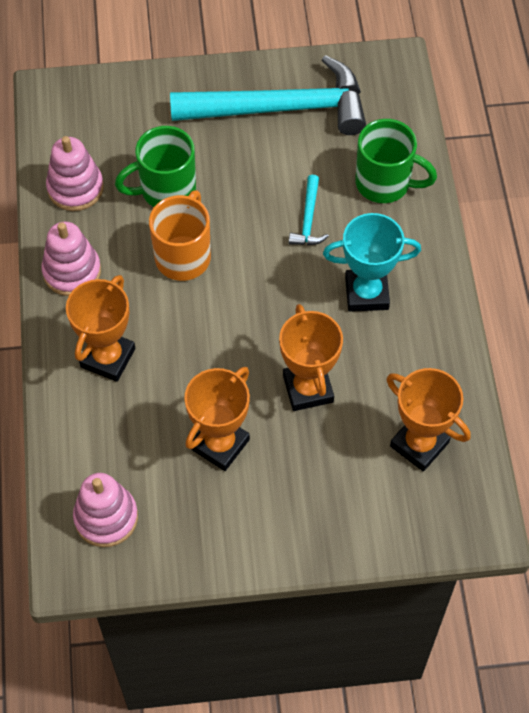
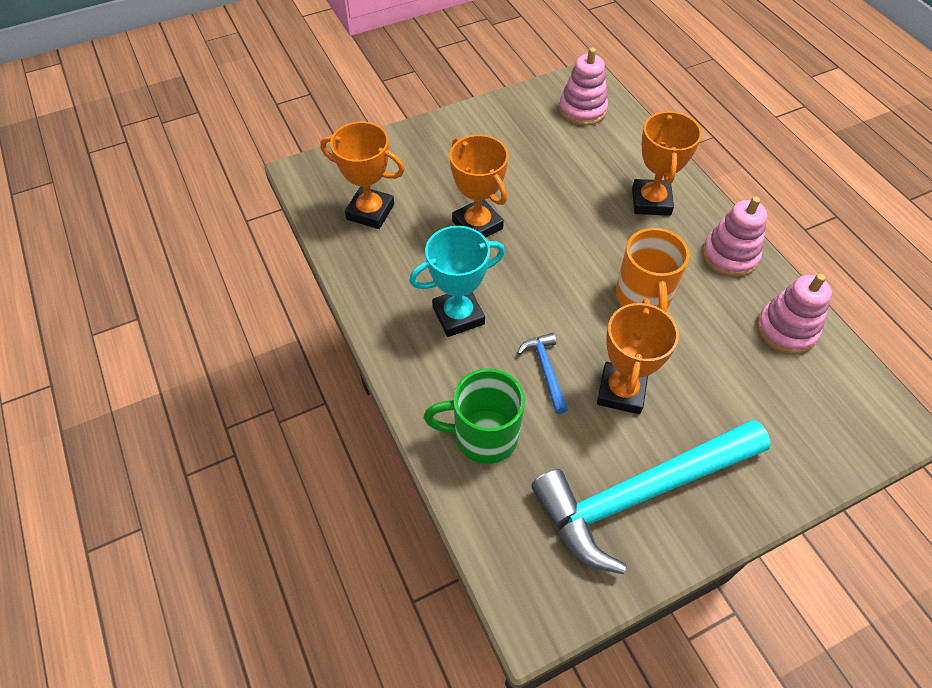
camera: 160 degrees right, 5 degrees down
(166, 190) = (701, 355): green mug -> none
(220, 444) = (527, 170): orange trophy -> orange trophy (621, 391)
(308, 219) = (546, 370): turquoise hammer -> blue hammer

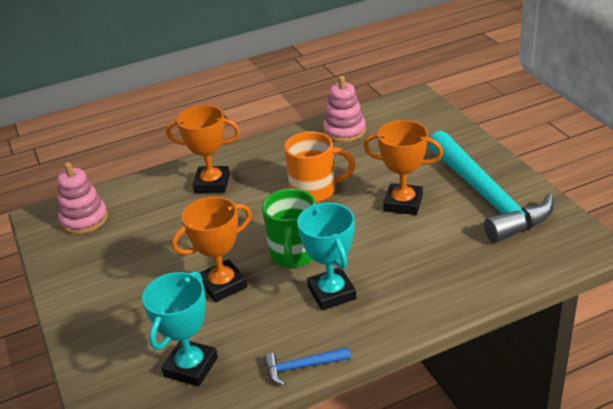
camera: 85 degrees left, 20 degrees down
(370, 212) = (191, 367): orange trophy -> turquoise trophy
(483, 436) = (454, 273): green mug -> green mug (294, 255)
(546, 370) = (387, 240): blue hammer -> blue hammer (302, 367)
(729, 256) = (275, 149): pink stacking toy -> none

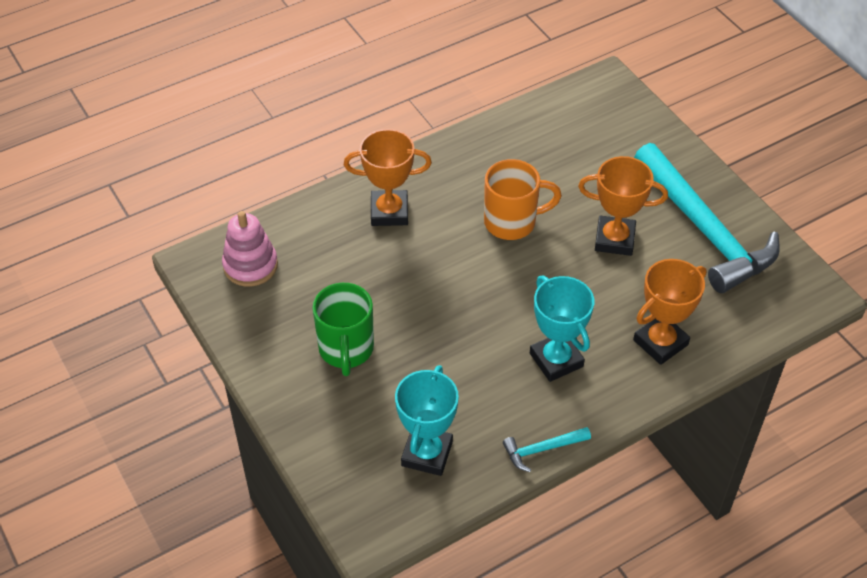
camera: 10 degrees left, 15 degrees up
(223, 285) = (436, 352): orange trophy -> orange trophy (660, 342)
(294, 255) = (505, 311): green mug -> green mug (346, 350)
(302, 367) = (542, 449): blue hammer -> turquoise hammer
(344, 131) = (530, 132): pink stacking toy -> none

